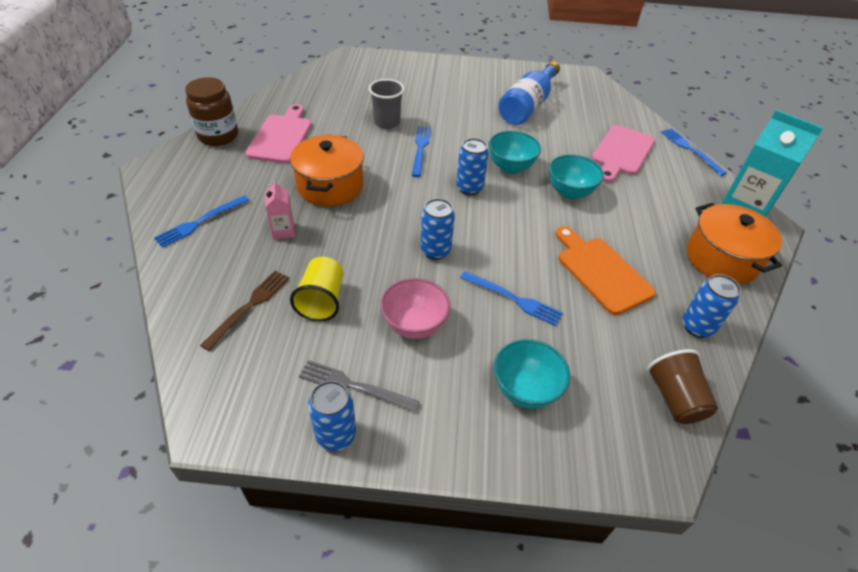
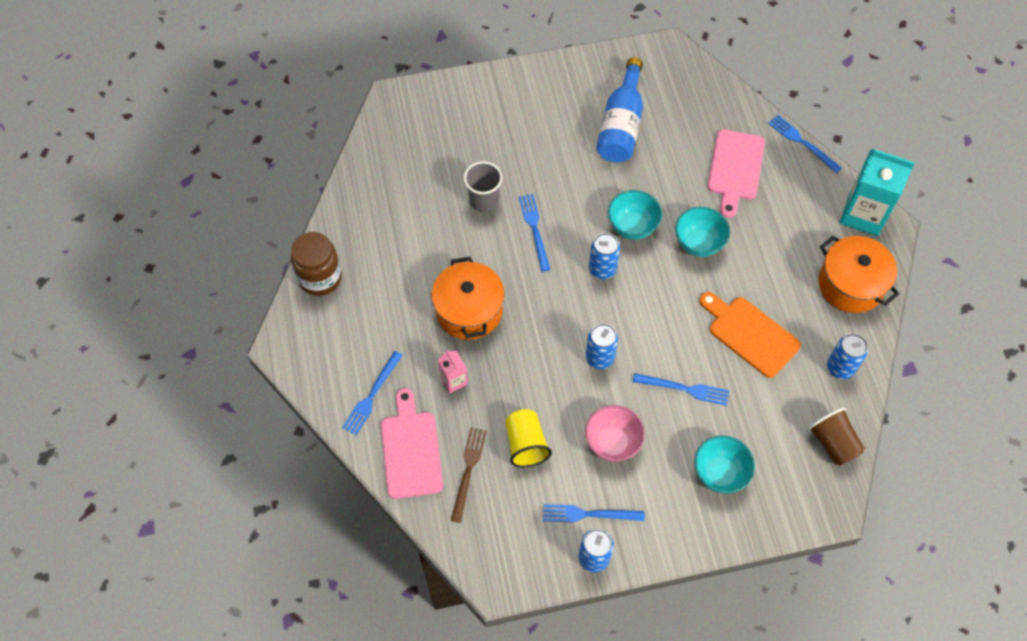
camera: 15 degrees left, 15 degrees up
(281, 136) = (385, 258): pink cutting board -> pink cutting board (411, 450)
(354, 386) = (589, 514): grey fork -> blue fork

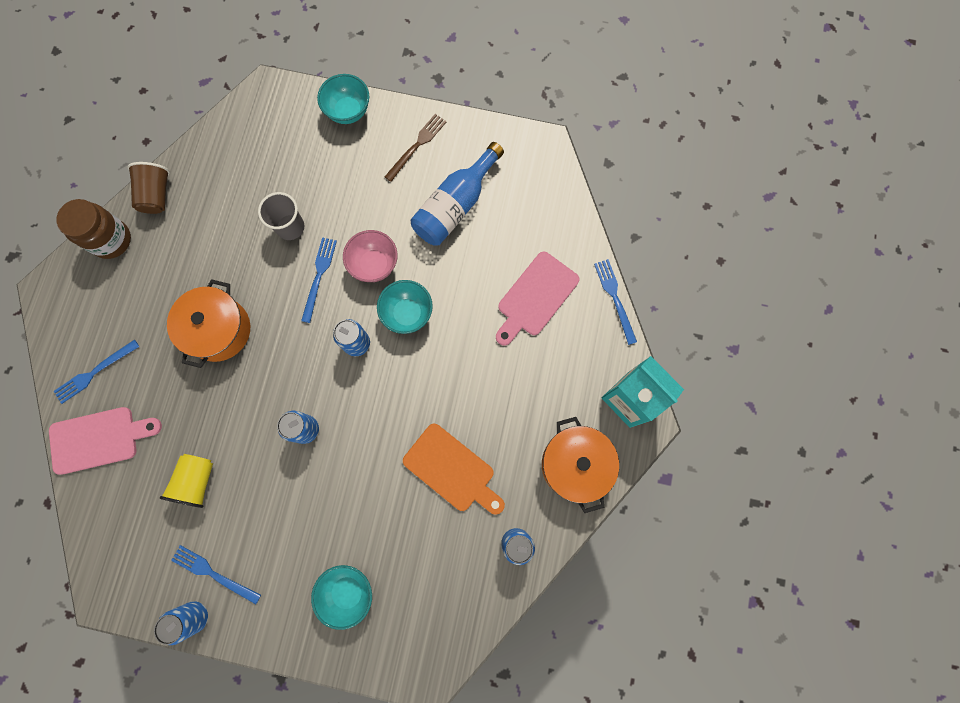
camera: 25 degrees right, 15 degrees up
(411, 450) = (99, 439): pink cutting board -> pink cutting board turned 60 degrees clockwise
(454, 380) = (169, 391): pink carton -> none
(468, 470) = (136, 482): brown fork -> brown fork (417, 146)
(612, 442) = (271, 516): pink bowl -> pink bowl (374, 264)
(684, 389) = (363, 495): blue fork -> none
(698, 243) = (458, 357): turquoise bowl -> turquoise bowl (348, 111)
(750, 334) = (452, 470): orange cutting board -> orange cutting board turned 150 degrees clockwise
(833, 443) = (465, 613): brown cup -> brown cup (157, 195)

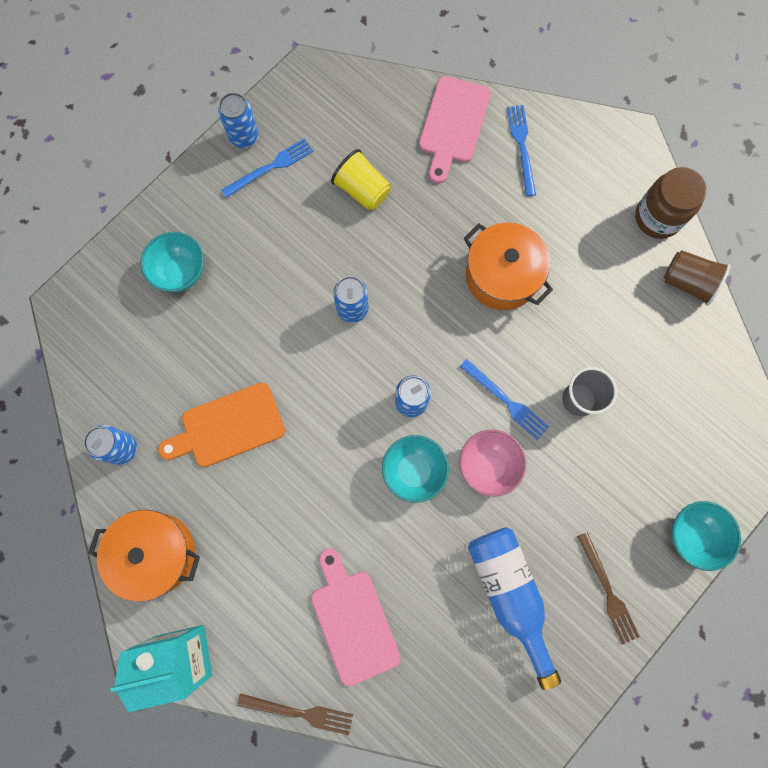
camera: 120 degrees right, 0 degrees up
(615, 298) = (299, 713): blue fork -> brown fork

